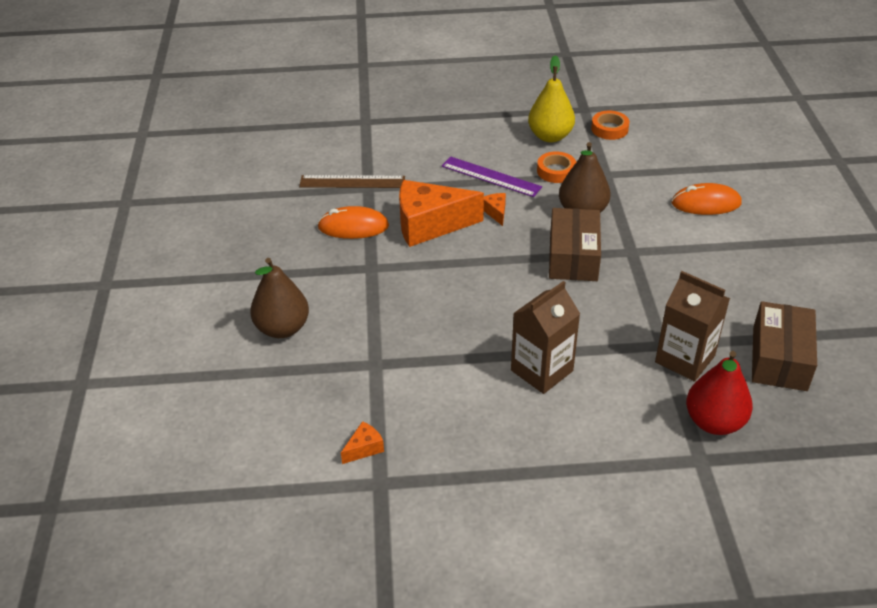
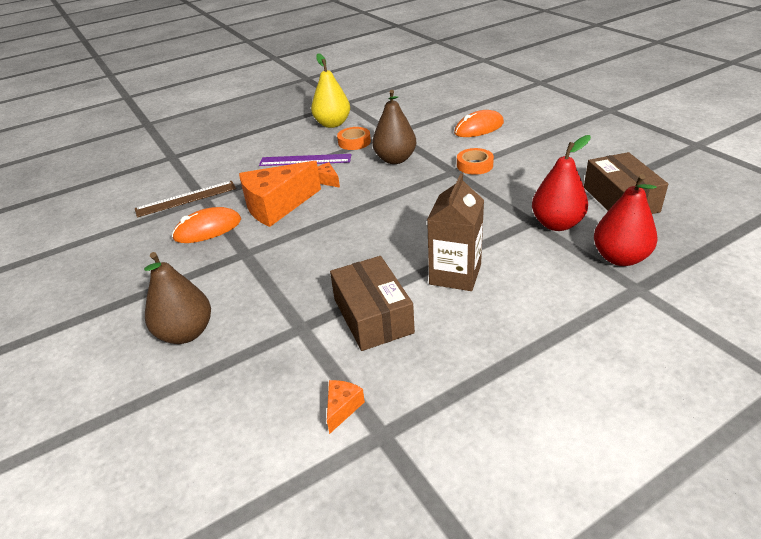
camera: 25 degrees left, 5 degrees down
(573, 257) = (412, 189): brown box -> brown box (373, 316)
(609, 129) = (373, 108): orange tape -> orange tape (474, 165)
(685, 359) = (556, 224): brown carton -> red pear

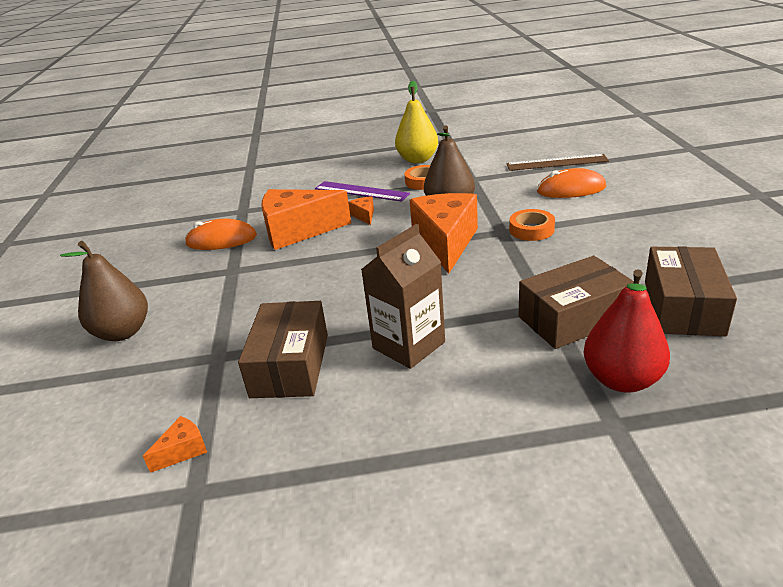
camera: 25 degrees right, 5 degrees down
(186, 199) = (228, 208): brown ruler -> brown ruler (557, 163)
(416, 189) = (446, 242): none -> orange cheese
(556, 224) = (573, 318): red pear -> brown box

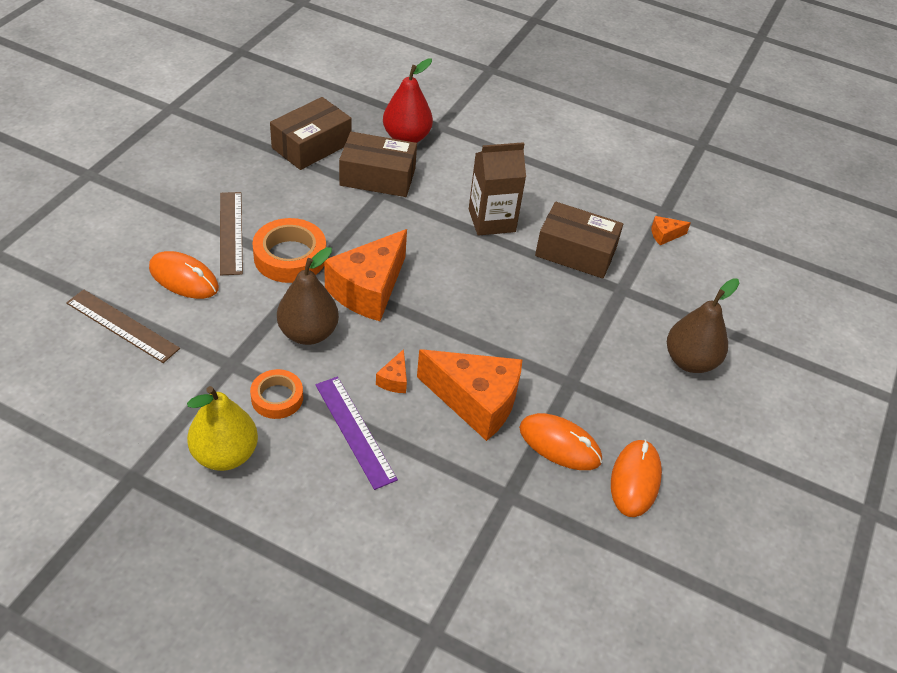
camera: 155 degrees left, 15 degrees up
(157, 248) = (635, 480): none -> orange mouse
(290, 365) = (575, 252): brown box -> brown box turned 75 degrees clockwise
(531, 229) = (290, 257): orange tape -> orange tape, size x1.59
(597, 219) = (231, 232): none -> brown ruler

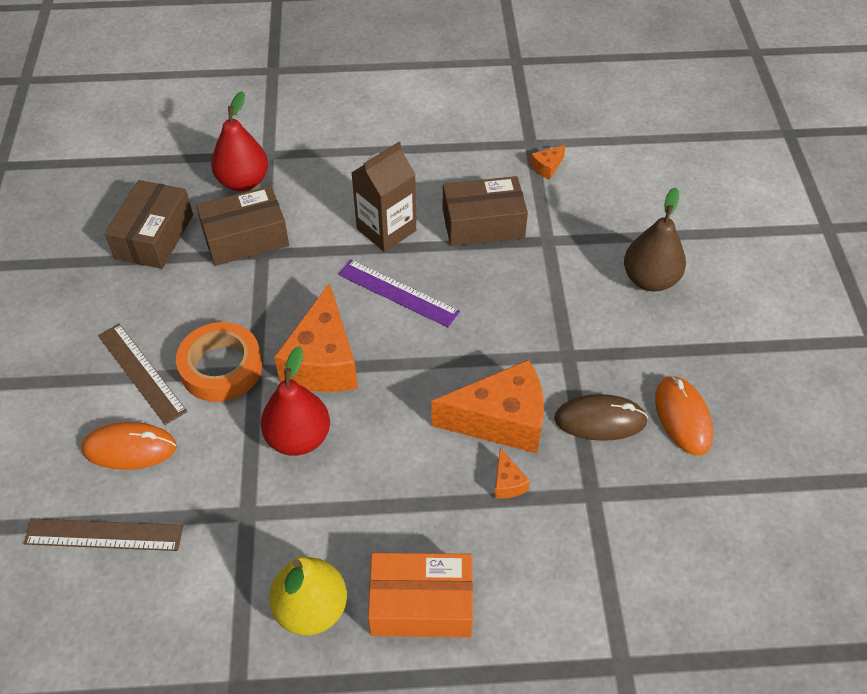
camera: 25 degrees left, 5 degrees up
(277, 398) = (318, 521): orange tape -> none
(308, 333) = (298, 438): brown pear -> red pear
(308, 497) = (421, 604): none -> orange box
(355, 431) = (415, 512): purple ruler -> purple ruler (398, 293)
(394, 380) = (413, 440): orange cheese -> orange cheese (507, 482)
(560, 444) = (600, 420): orange mouse -> brown mouse

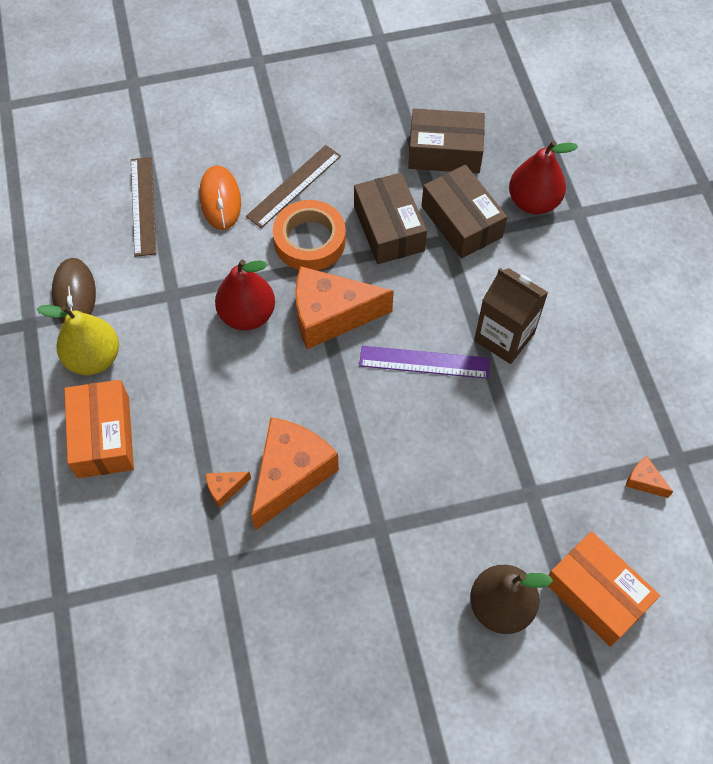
camera: 80 degrees right, 10 degrees up
(398, 293) = (424, 362): purple ruler -> purple ruler turned 75 degrees clockwise
(483, 223) = (537, 426): brown box -> brown box (388, 228)
(501, 420) = (291, 475): orange cheese -> orange cheese turned 135 degrees counterclockwise
(600, 420) = (305, 566): brown mouse -> brown mouse (74, 294)
(643, 216) = (596, 594): none -> orange box
(683, 417) = (322, 647): orange mouse -> none

